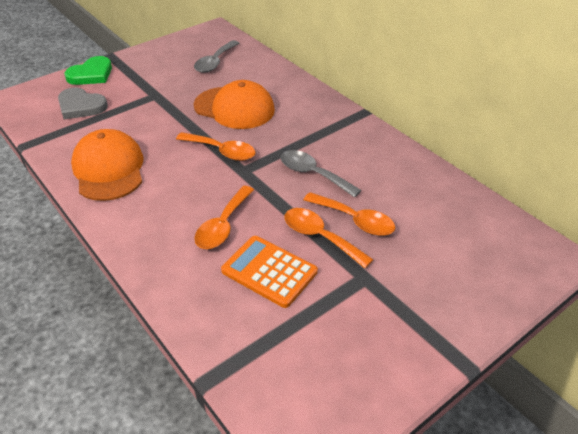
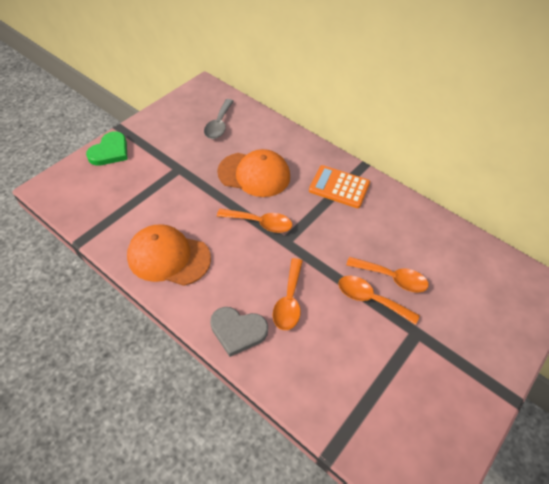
camera: 15 degrees left, 10 degrees up
(81, 106) = (115, 190): grey heart -> grey heart (238, 331)
(109, 169) = (168, 257): orange cap -> orange cap turned 45 degrees counterclockwise
(269, 271) = (342, 340): orange calculator -> orange calculator (339, 187)
(313, 174) = (344, 236): grey spoon -> none

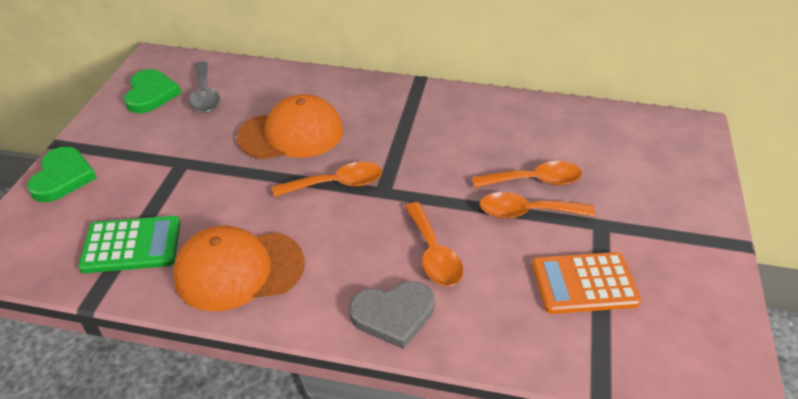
camera: 25 degrees left, 10 degrees down
(121, 213) = (132, 245): none -> green calculator
(188, 112) = (151, 94): none -> green heart
(339, 187) = (407, 111): orange calculator -> orange calculator (584, 283)

